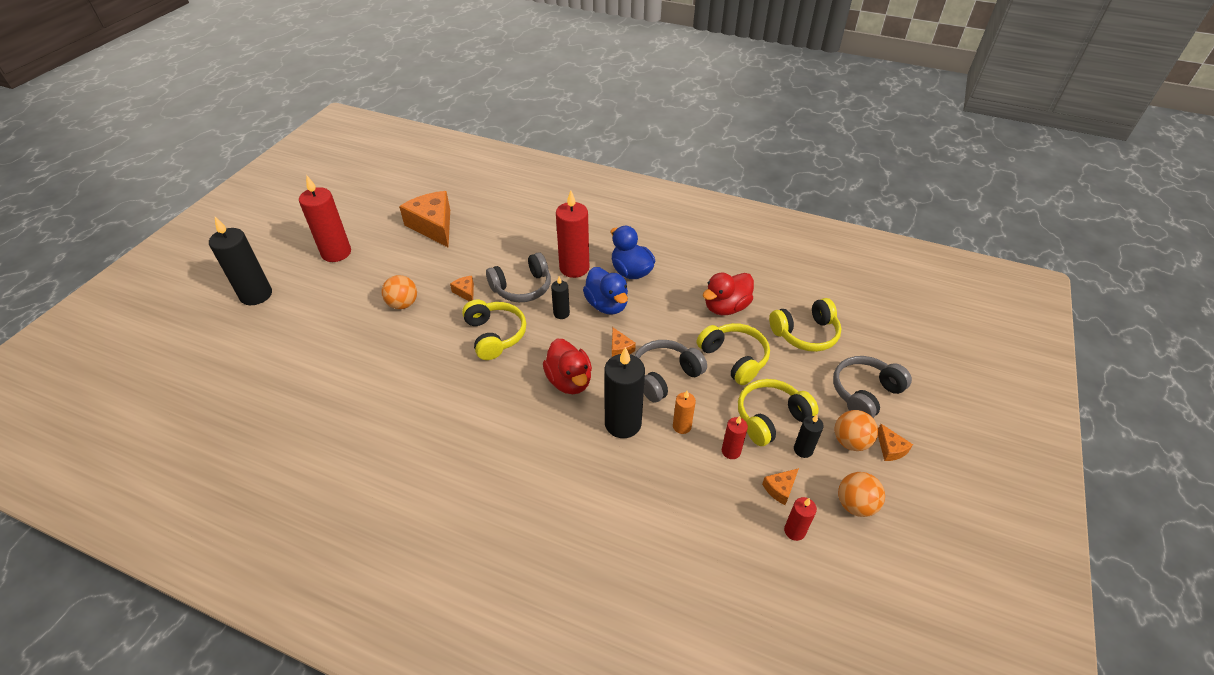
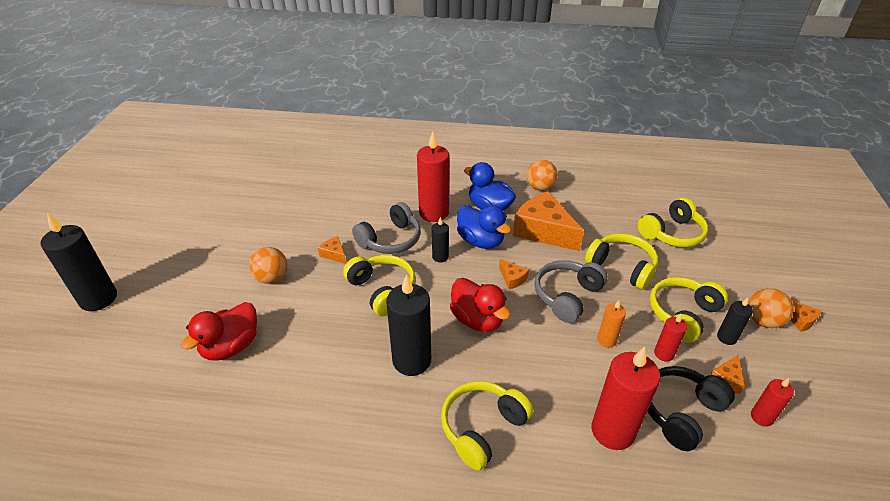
camera: 15 degrees left, 5 degrees down
(336, 253) = (178, 240): red candle -> red candle (612, 431)
(433, 226) = (275, 197): orange cheese -> orange cheese (543, 231)
(530, 478) = (482, 428): none -> yellow headphones
(623, 423) = (549, 350): black candle -> black candle (412, 360)
(718, 507) = (680, 412): none -> black headphones
(726, 307) = (591, 223): red duck -> red duck (231, 346)
(855, 505) = (799, 378): orange ball -> orange ball (540, 187)
(865, 393) = (750, 275): grey headphones -> none

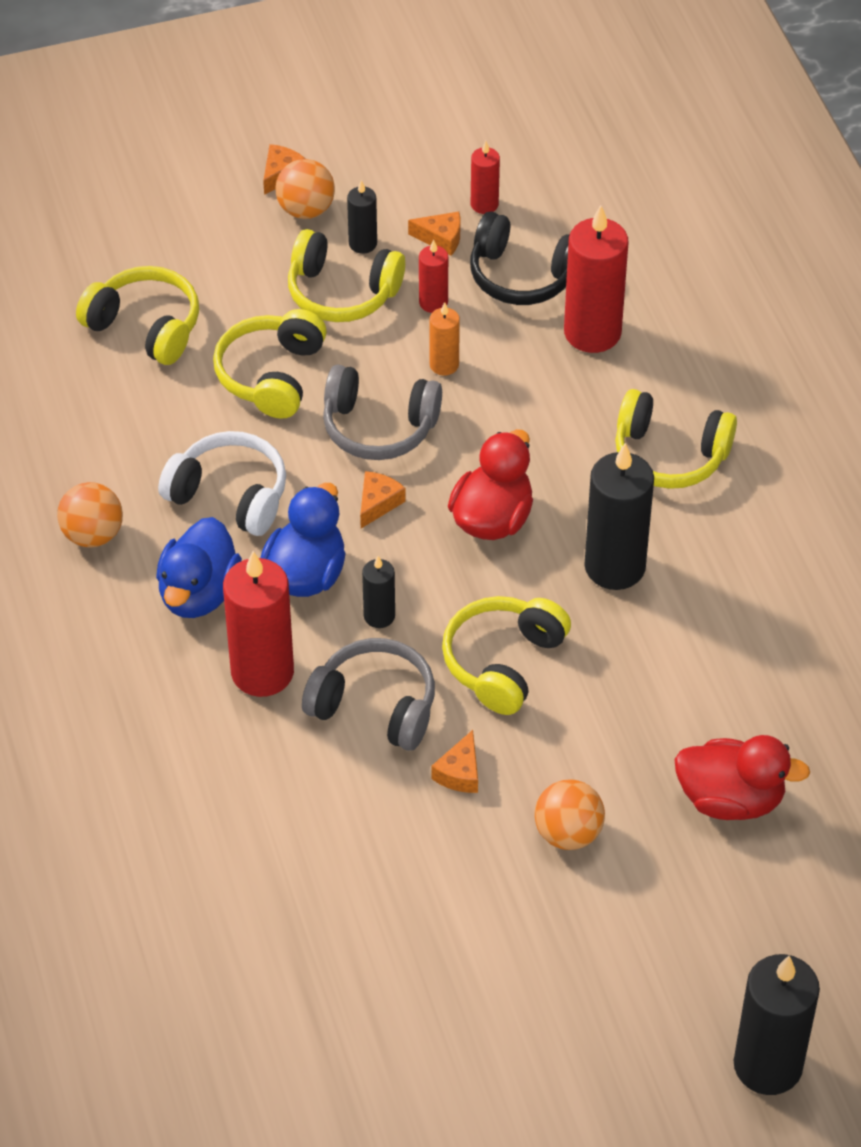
camera: 115 degrees left, 10 degrees up
(543, 231) = (229, 495): orange cheese -> white headphones

